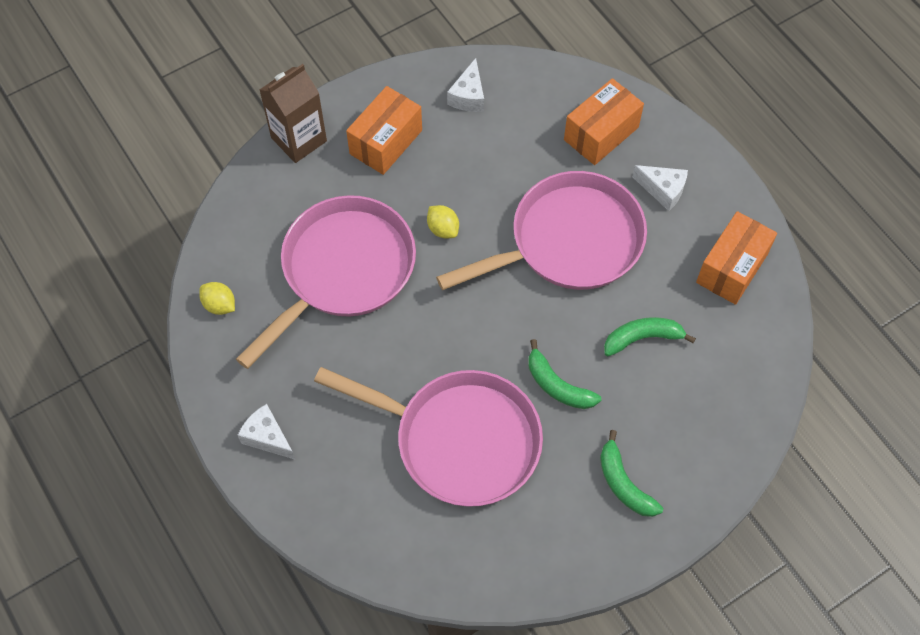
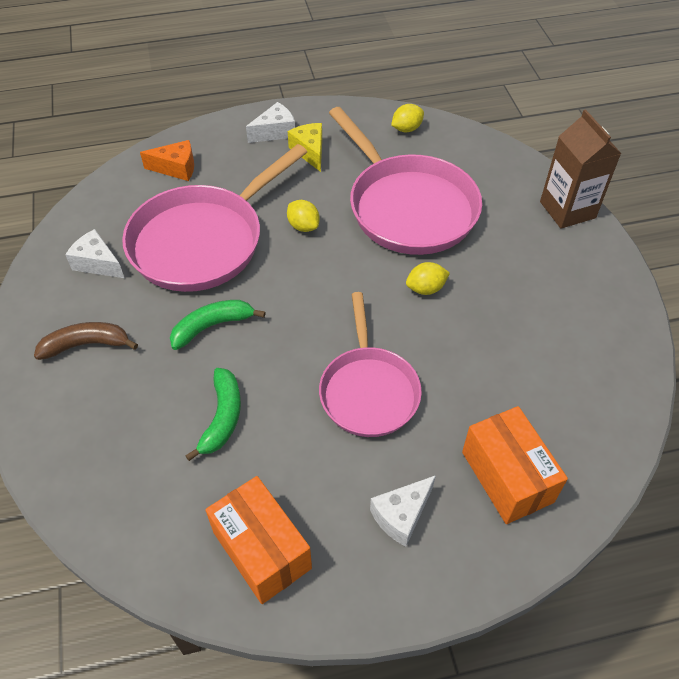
camera: 110 degrees right, 10 degrees down
(289, 389) = (310, 151): none -> yellow cheese
(363, 517) = (176, 168): none -> orange cheese
(386, 142) = (547, 272): orange box -> none
(404, 355) = (303, 226): none -> yellow lemon
(468, 96) = (594, 358): white cheese -> white cheese (97, 263)
(569, 241) = (368, 391): pink pan -> pink pan, size x0.65
(623, 483) = (86, 345): green banana -> brown banana

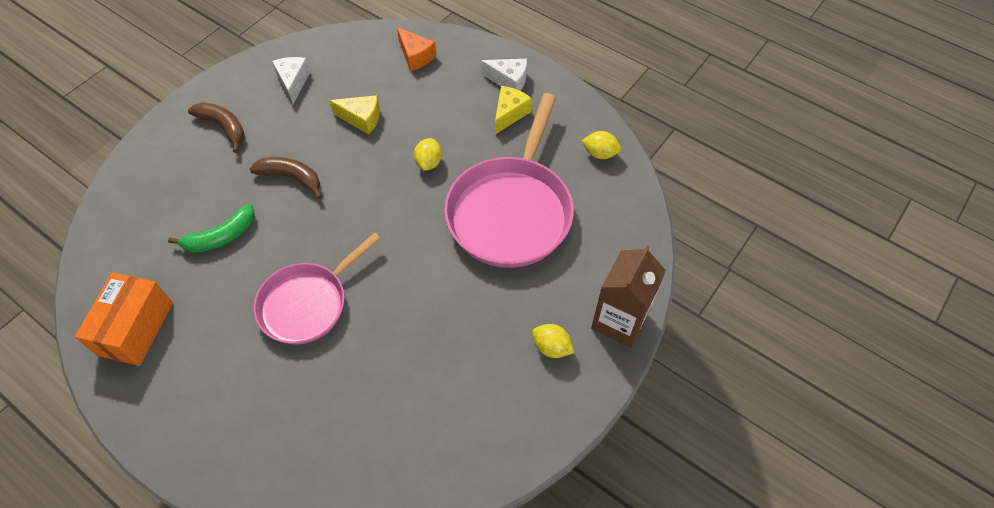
camera: 50 degrees right, 5 degrees up
(203, 241) = (361, 119): pink pan -> yellow cheese
(212, 326) = (291, 178): green banana -> brown banana
(401, 515) = (216, 392): white cheese -> none
(426, 288) = (435, 276): yellow lemon -> yellow lemon (551, 347)
(507, 476) = (297, 440): orange box -> none

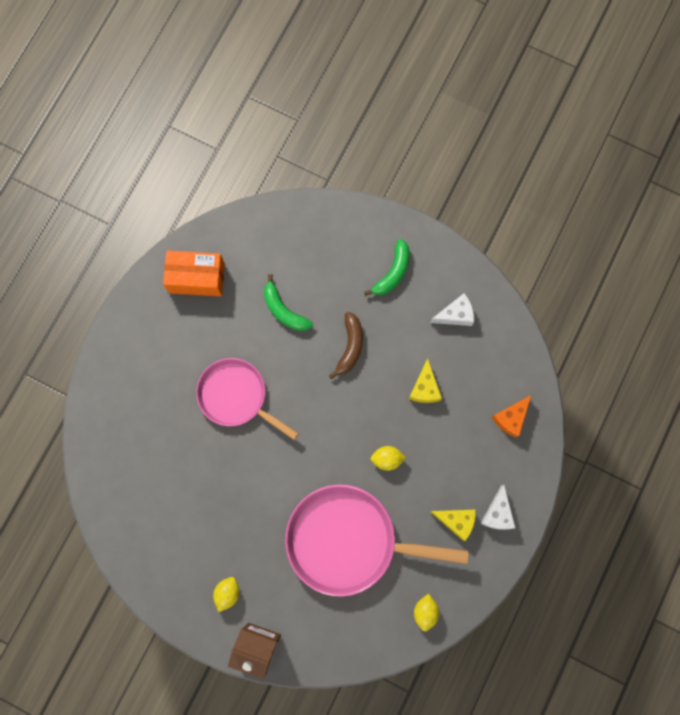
camera: 80 degrees right, 20 degrees up
(223, 127) = (392, 272): brown banana -> green banana

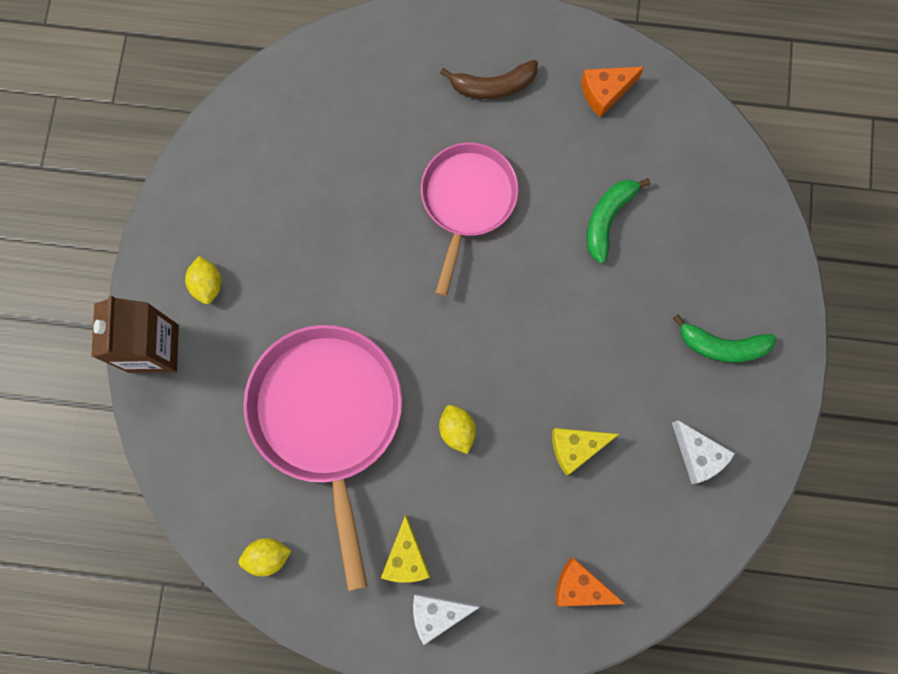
camera: 70 degrees right, 0 degrees up
(197, 278) = (605, 92): orange box -> orange cheese
(227, 593) = (207, 284): yellow lemon -> yellow lemon turned 75 degrees clockwise
(350, 347) = (592, 325): brown banana -> brown banana (493, 86)

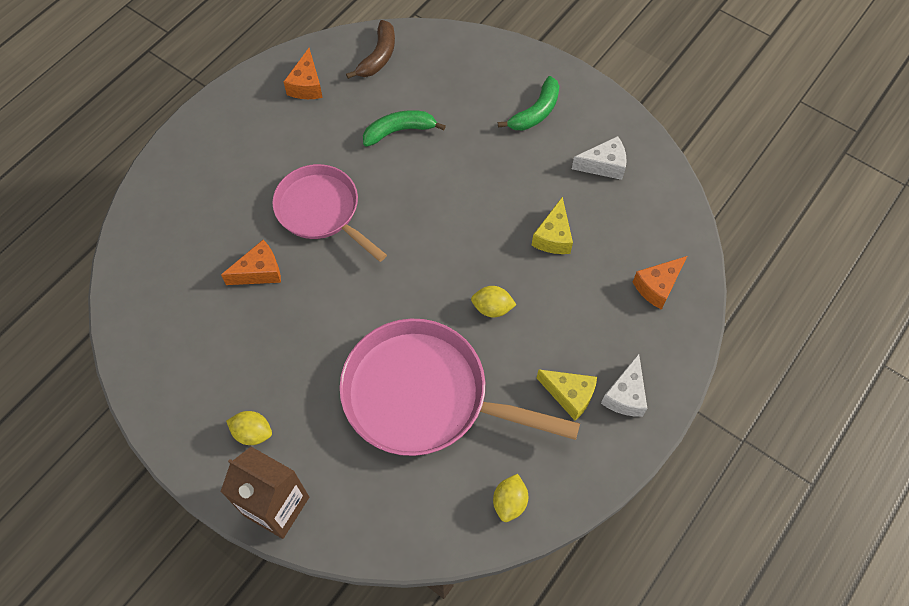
camera: 60 degrees left, 15 degrees down
(367, 186) = (259, 272): none -> orange cheese
(493, 86) = (247, 149): brown banana -> brown banana (378, 56)
(608, 219) = (399, 131): green banana -> green banana turned 105 degrees clockwise

